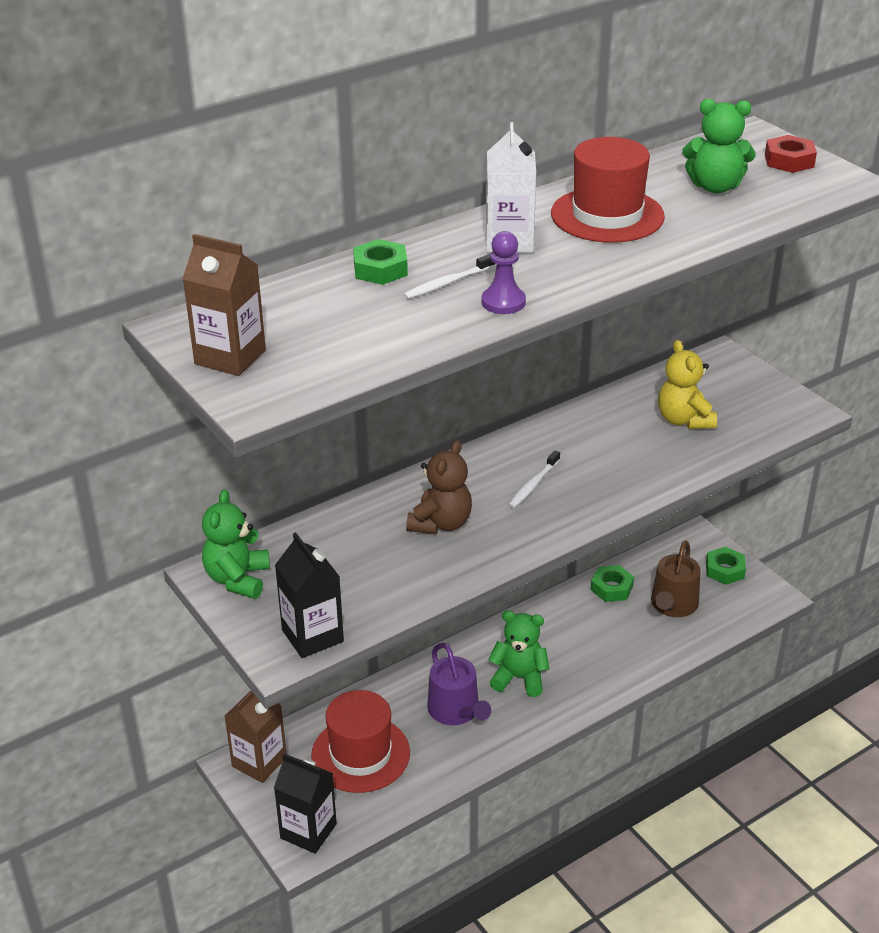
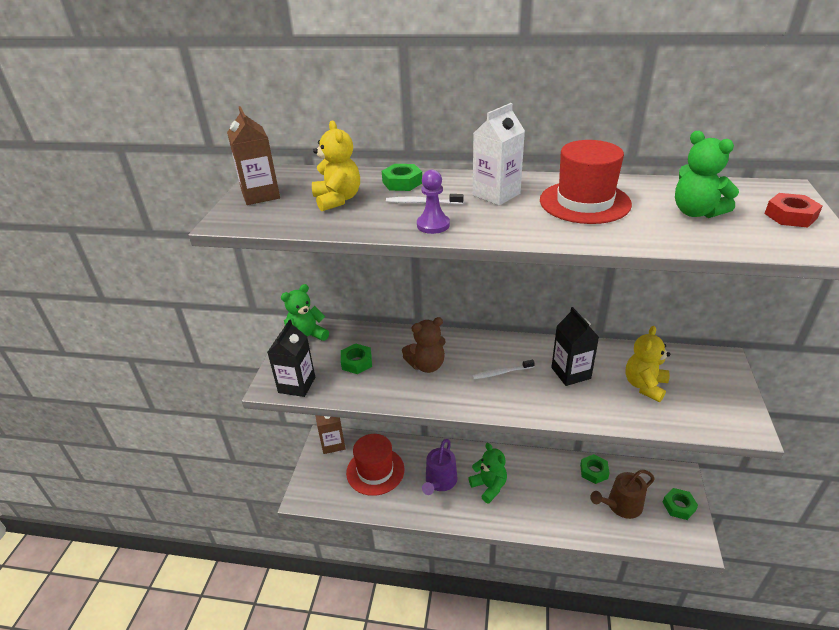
camera: 45 degrees right, 0 degrees up
(308, 831) = (315, 491): black carton -> black carton (571, 373)
(343, 321) = (337, 200): none -> yellow teddy bear
(351, 568) = (357, 362): none -> green nut

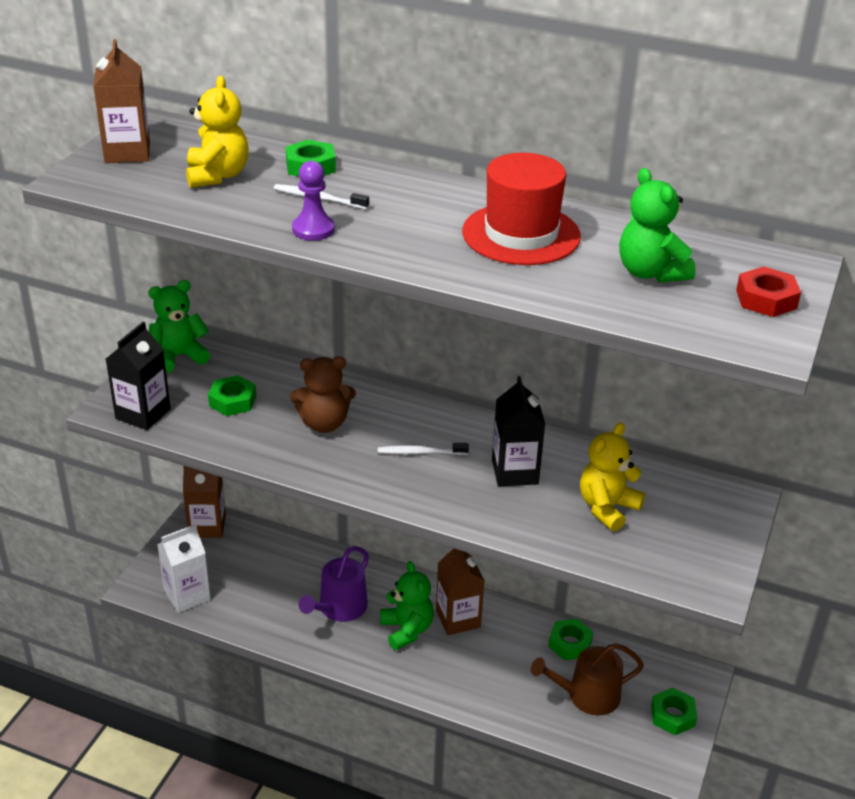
camera: 10 degrees right, 0 degrees up
(375, 471) = (253, 575): red hat -> none
(496, 194) = (417, 204): white carton -> white carton (187, 595)
(518, 471) = (458, 619): none -> brown carton

